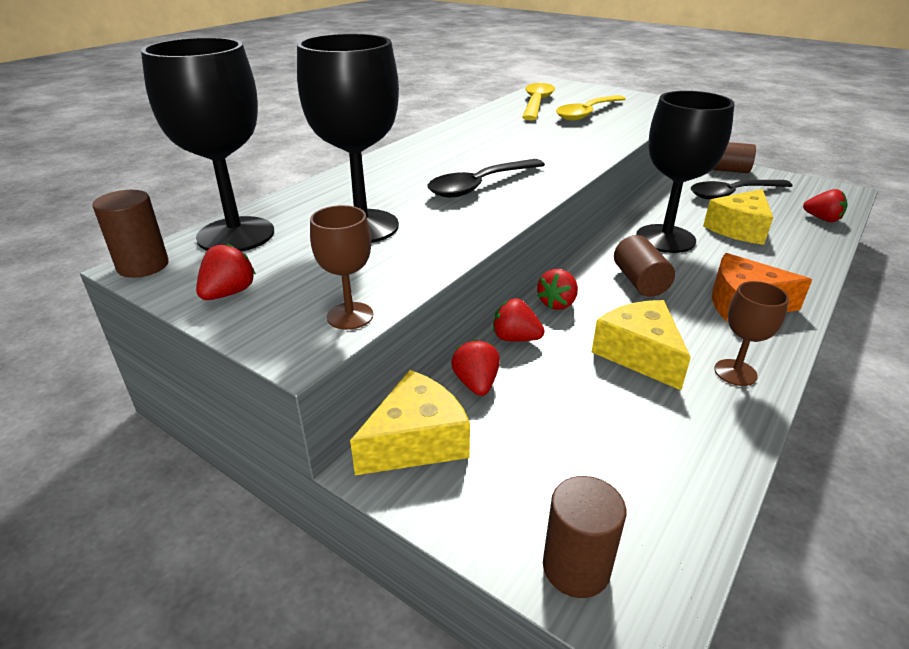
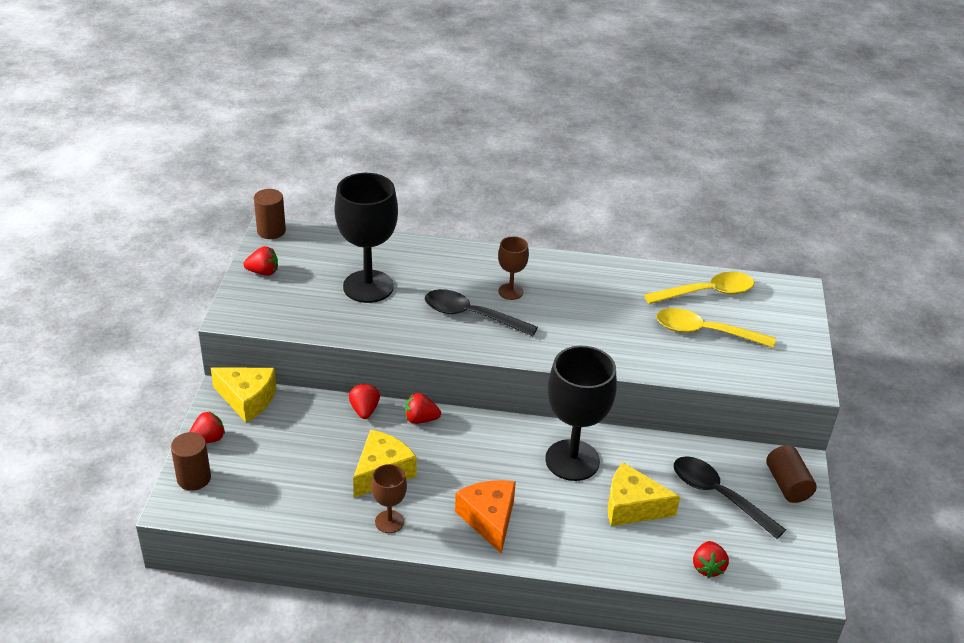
camera: 60 degrees right, 5 degrees up
(236, 235) = (324, 244): black goblet -> none
(350, 316) = (267, 321): brown goblet -> brown goblet (510, 291)
(476, 384) = (307, 407): red strawberry -> red strawberry (208, 439)
(639, 282) = (483, 456): brown cylinder -> none

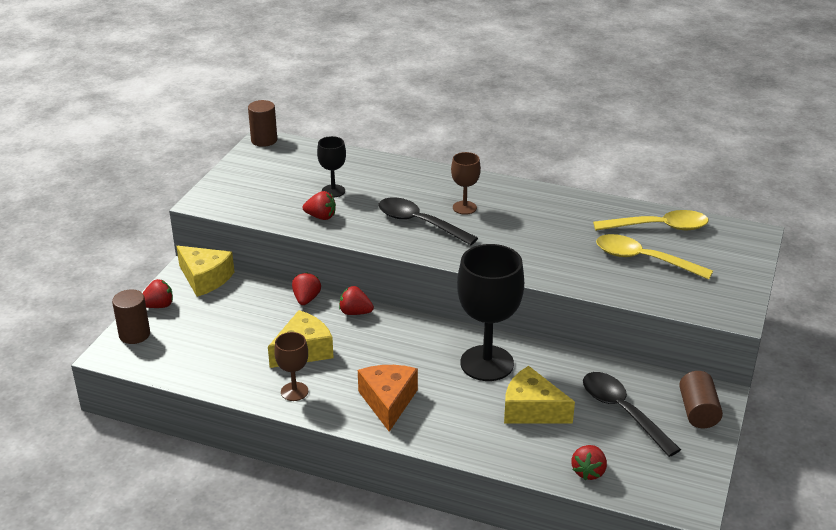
camera: 15 degrees right, 5 degrees down
(263, 272) = (244, 171): red strawberry -> red strawberry (321, 217)
(368, 286) = (333, 191): black goblet -> black goblet, size x0.50

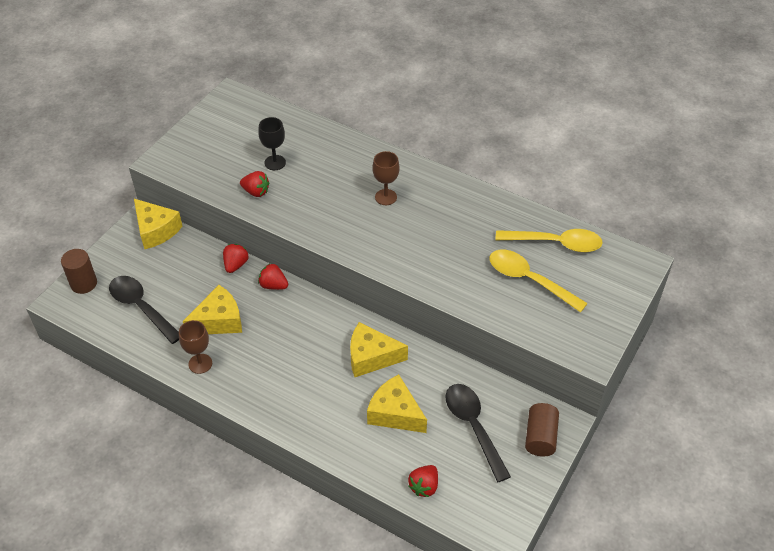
camera: 10 degrees right, 15 degrees up
(158, 306) = (110, 255): red strawberry -> none
(264, 140) = (230, 94): brown cylinder -> none
(388, 402) = (275, 386): orange cheese -> none
(419, 223) = (340, 210): black spoon -> black spoon (141, 308)
(487, 363) = (371, 357): black goblet -> yellow cheese

